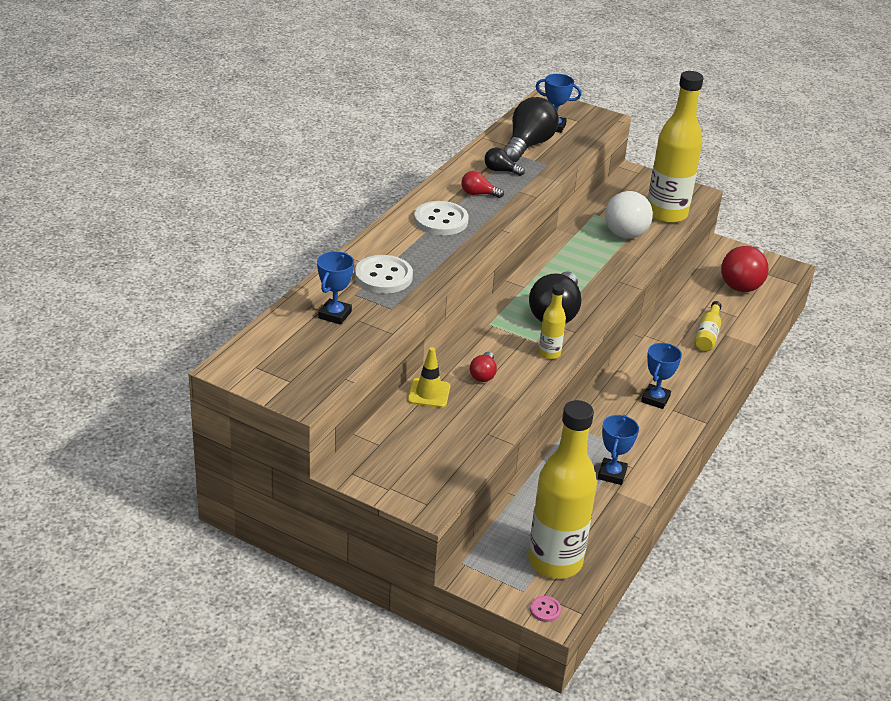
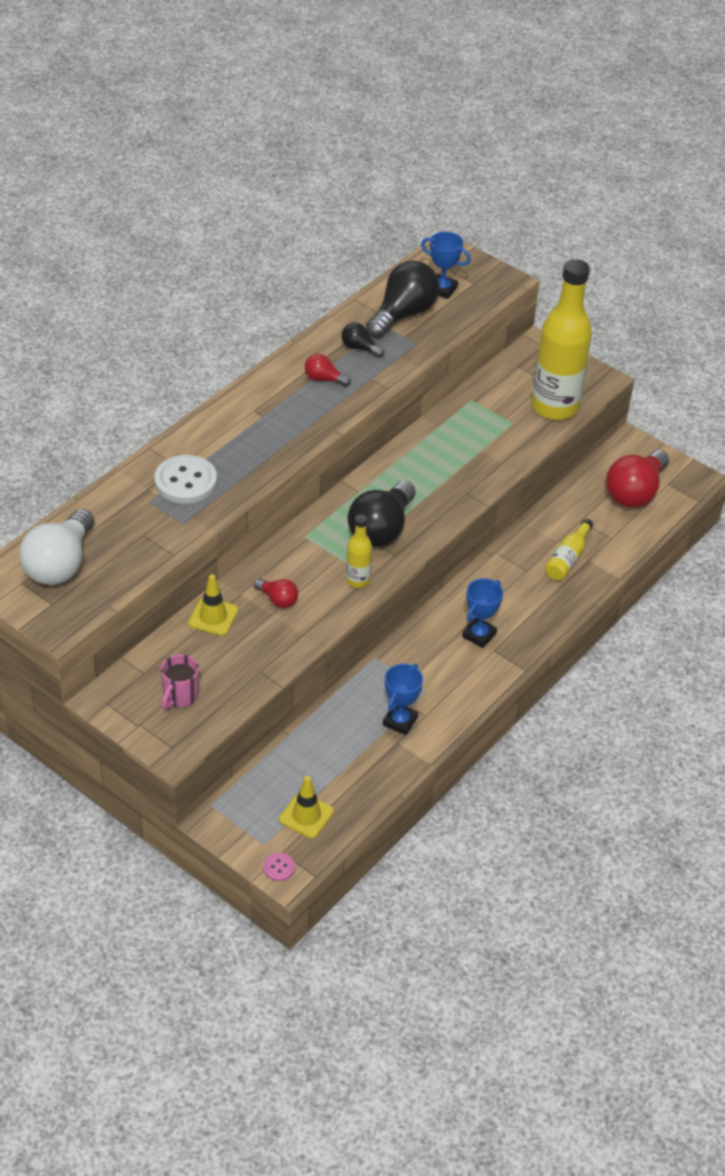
camera: 10 degrees right, 10 degrees up
(335, 315) = (120, 526): blue trophy -> none
(420, 460) = (180, 696): none -> pink mug
(441, 220) = (270, 412): white button -> none
(483, 374) = (278, 599): red light bulb -> red light bulb turned 75 degrees counterclockwise
(555, 561) = (306, 815): yellow bottle -> yellow traffic cone
(626, 228) = (500, 422): white light bulb -> white light bulb (60, 564)

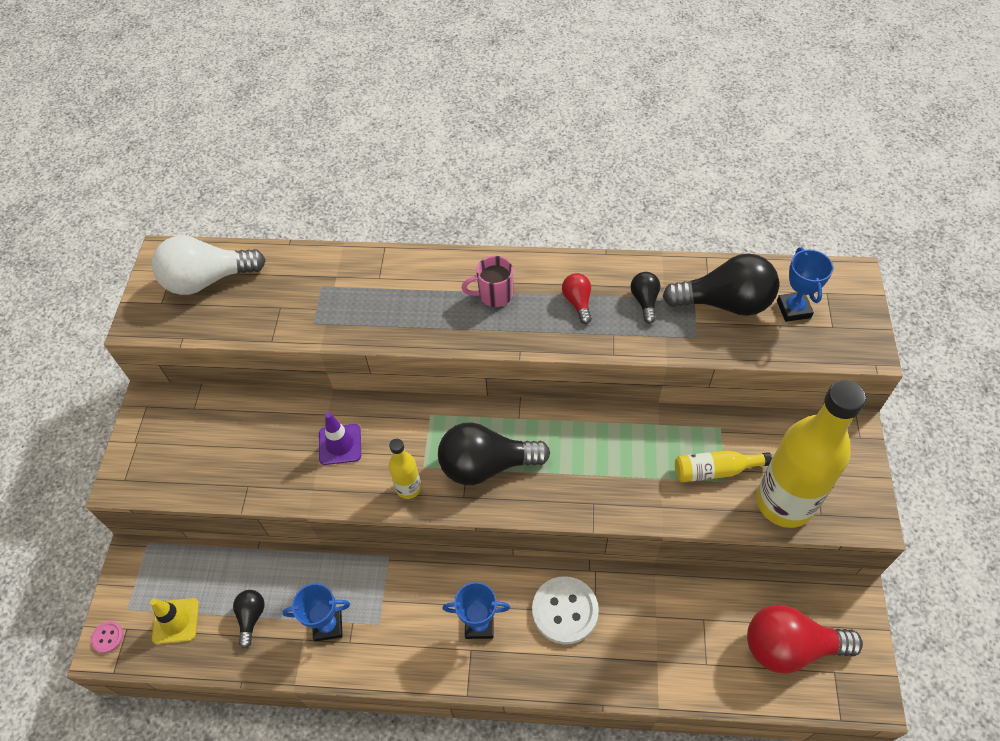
camera: 60 degrees right, 10 degrees up
(180, 696) = (183, 448): pink mug -> pink mug (494, 295)
(186, 481) = (364, 294): white button -> white button (565, 611)
(213, 617) = (287, 413): yellow traffic cone -> none
(278, 599) = (340, 444): red light bulb -> purple traffic cone
(349, 765) = (251, 617): none -> black light bulb
(567, 558) = (641, 641): yellow bottle -> yellow bottle (715, 470)

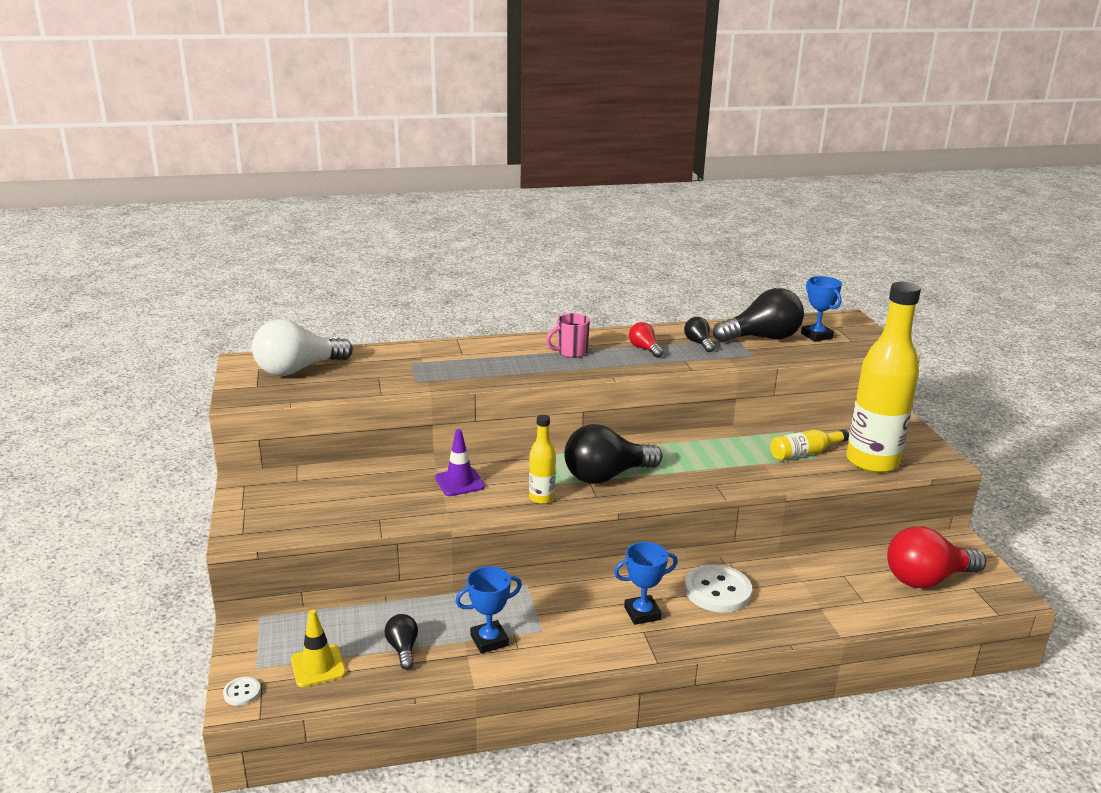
camera: 20 degrees left, 30 degrees down
(108, 637) = (242, 692): pink button -> white button

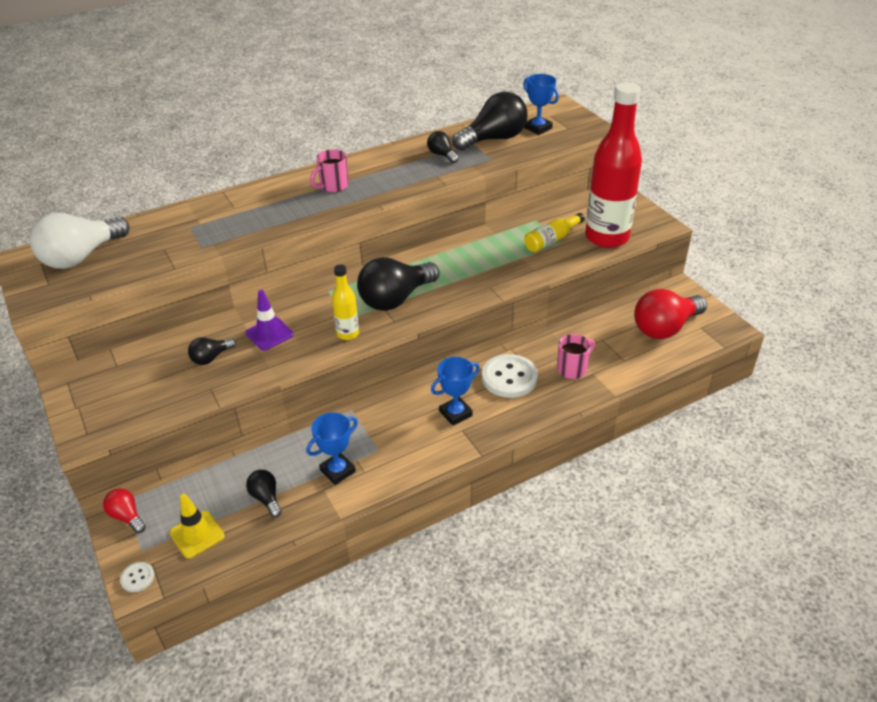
camera: 15 degrees left, 15 degrees up
(392, 492) = (211, 358): none -> black light bulb
(644, 349) = (397, 170): red light bulb -> red light bulb (127, 516)
(797, 598) = (572, 369): none -> pink mug
(872, 462) = (607, 237): yellow bottle -> red bottle

